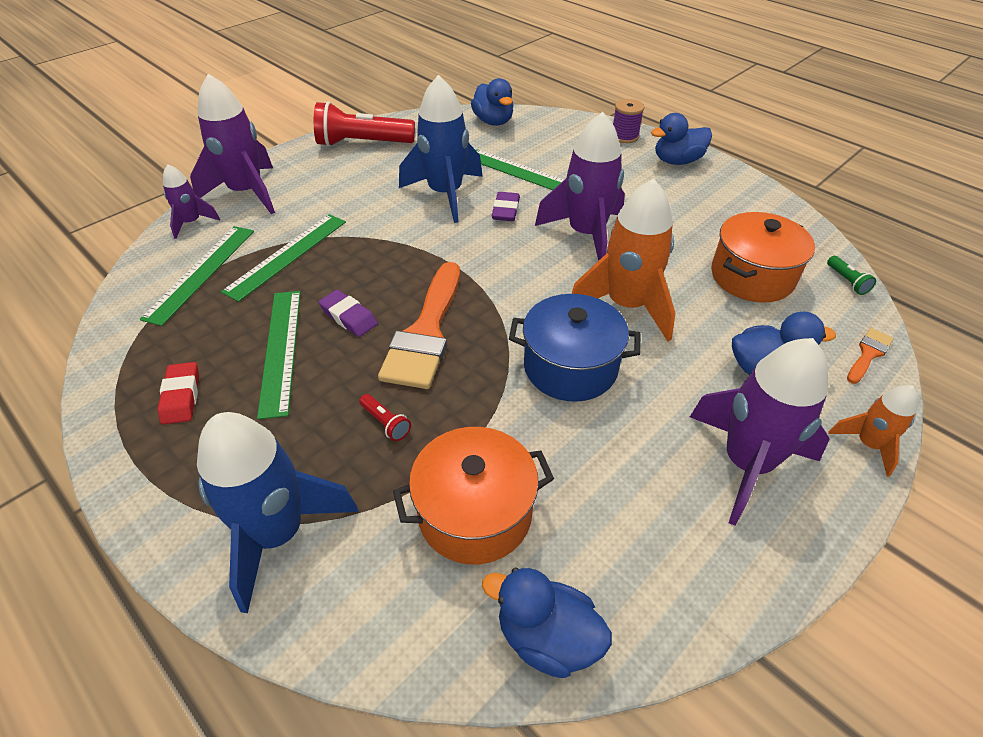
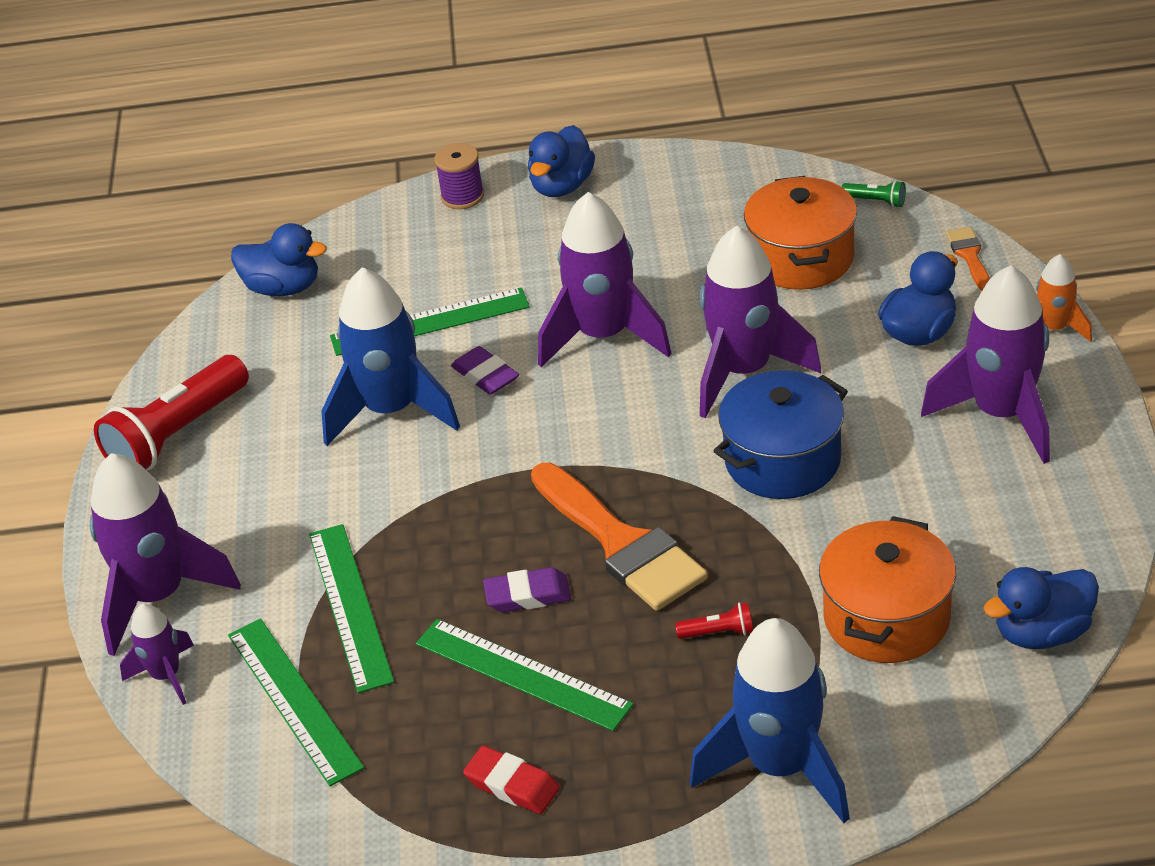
camera: 45 degrees left, 5 degrees down
(626, 305) = (744, 371): orange rocket -> purple rocket

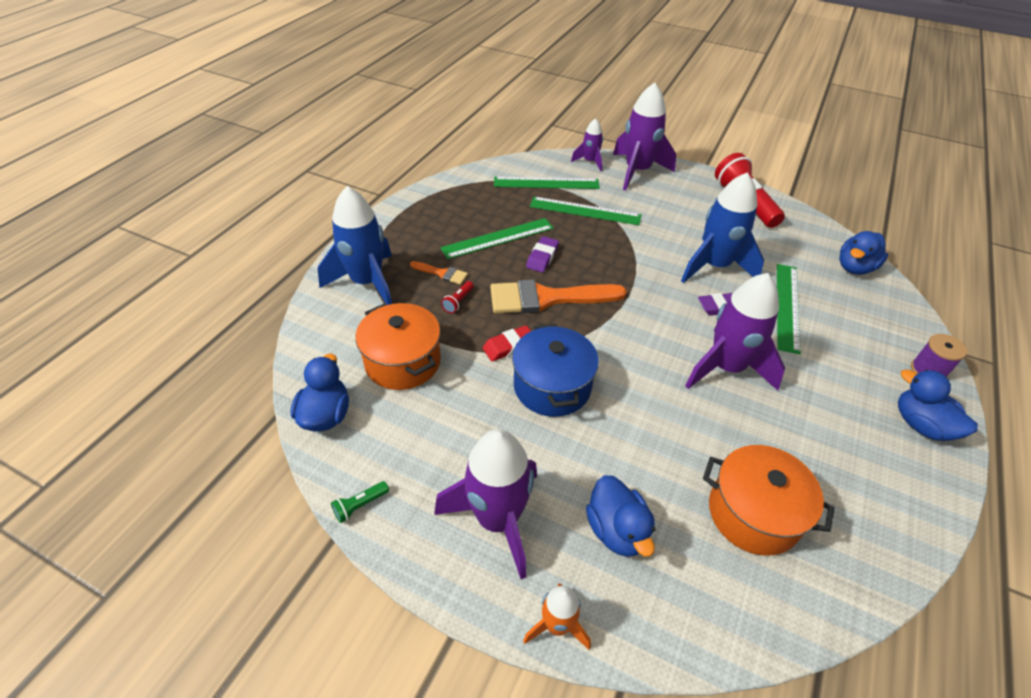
camera: 115 degrees right, 5 degrees up
(512, 785) = (445, 214): red eraser -> red eraser (509, 346)
(744, 371) = (645, 412): purple rocket -> none
(876, 201) = (810, 616): green flashlight -> green flashlight (360, 505)
(969, 256) = (690, 634): orange brush -> orange brush (442, 273)

